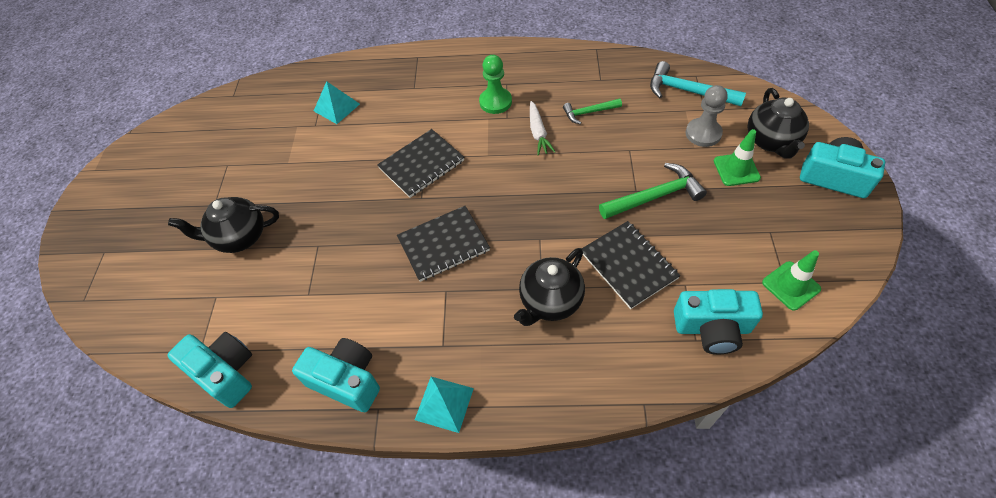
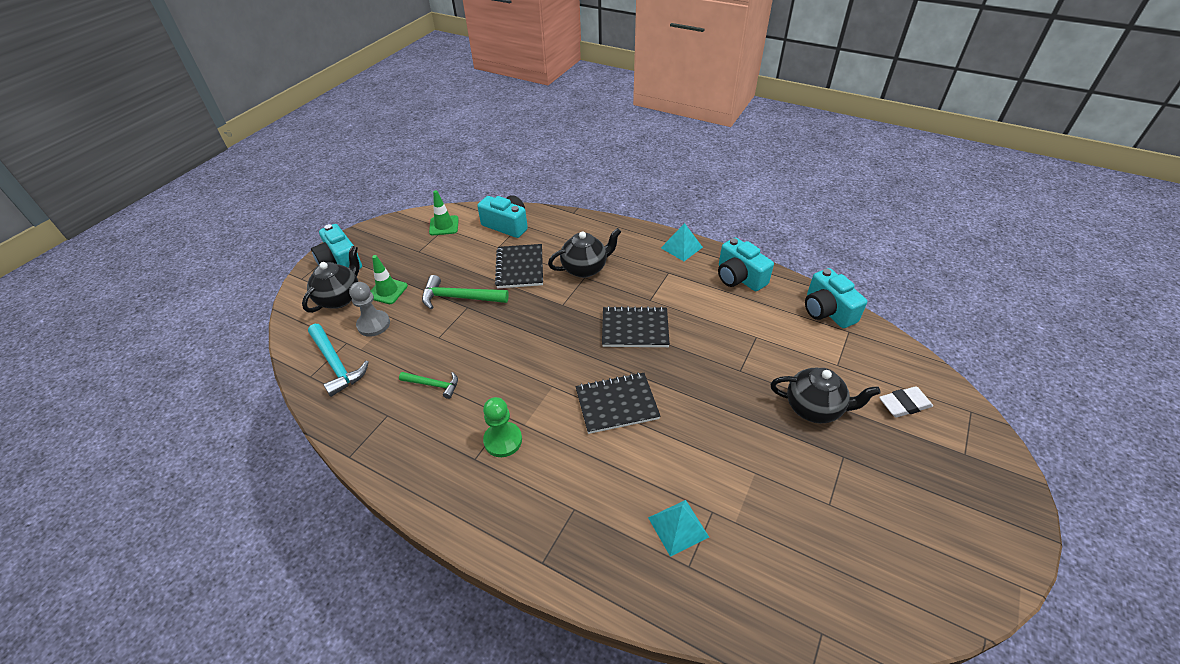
camera: 155 degrees left, 10 degrees down
(150, 278) = (904, 404): none -> white eraser
(538, 133) = (493, 386): white carrot -> none

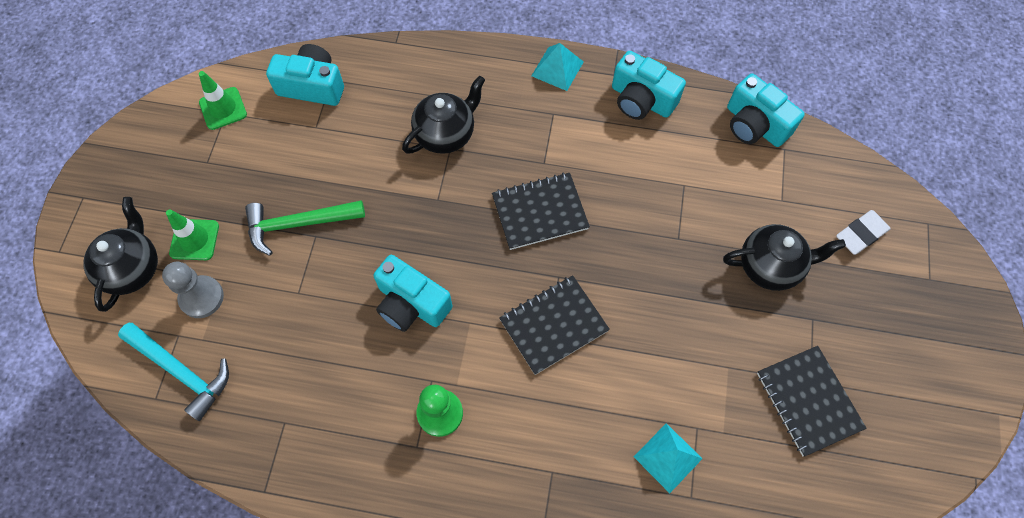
camera: 20 degrees left, 20 degrees up
(340, 262) = (101, 208): turquoise camera -> turquoise camera (411, 304)
(433, 385) = (322, 364): green hammer -> none
(520, 267) = (359, 154): black notebook -> black notebook (808, 401)

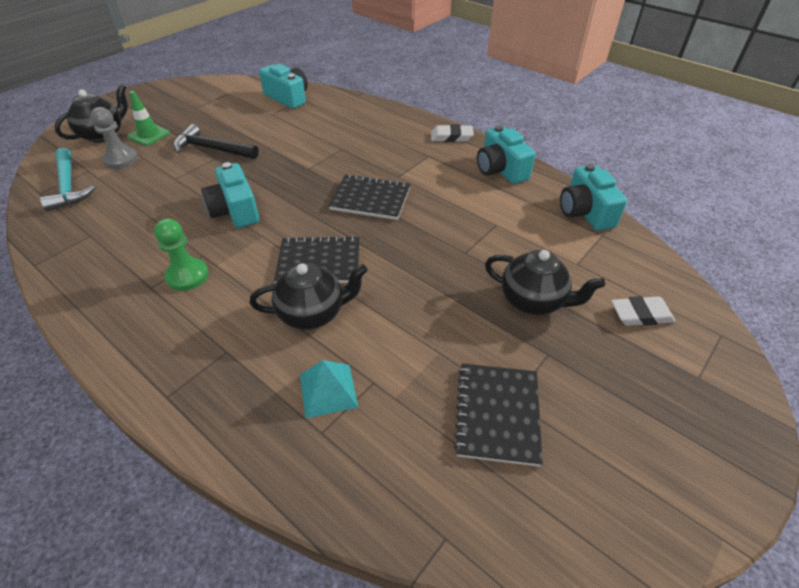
camera: 30 degrees right, 20 degrees down
(223, 108) = (229, 91): green traffic cone -> none
(299, 224) = (212, 149): green hammer -> black hammer
(446, 134) = (345, 142): black teapot -> black teapot (313, 313)
(557, 68) = (451, 137): turquoise pyramid -> white eraser

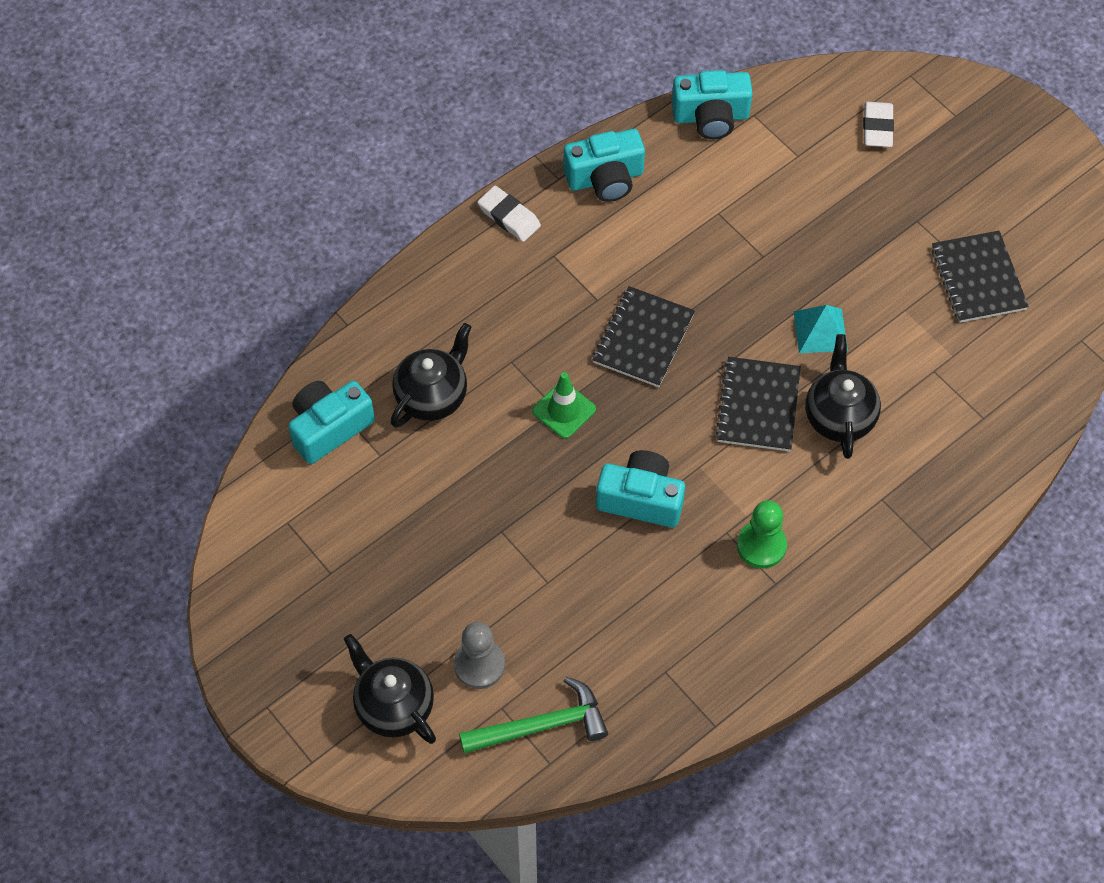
camera: 80 degrees left, 15 degrees up
(68, 186) = (541, 725): turquoise hammer -> green hammer
(149, 135) = (410, 634): green traffic cone -> green traffic cone (564, 410)
(212, 149) = (476, 536): black hammer -> none
(235, 211) = (641, 499): turquoise camera -> turquoise camera turned 150 degrees counterclockwise
(328, 390) = (939, 409): turquoise pyramid -> turquoise pyramid (820, 331)
(451, 137) = (509, 217): white eraser -> white eraser turned 60 degrees counterclockwise
(497, 414) = (978, 279): black notebook -> black notebook turned 60 degrees clockwise
(533, 301) = (847, 212): black teapot -> black teapot (432, 396)

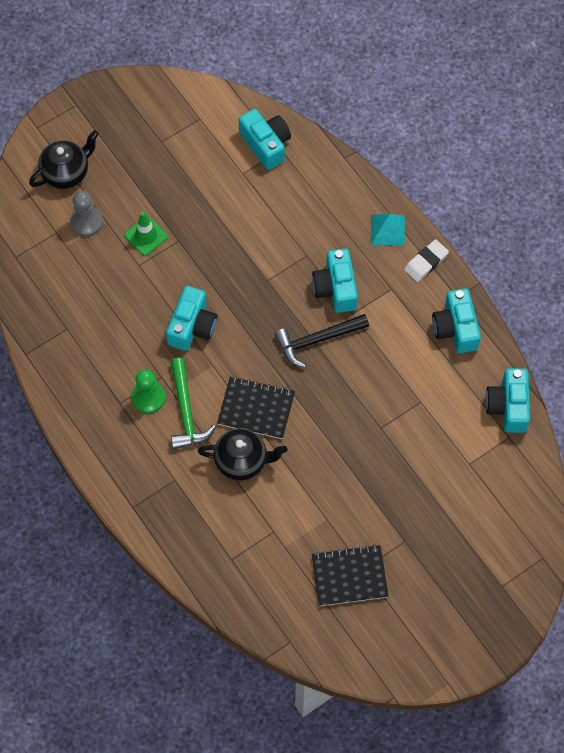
camera: 95 degrees right, 5 degrees up
(432, 396) = (284, 206): black teapot -> none
(541, 725) = (41, 253): green hammer -> green hammer (186, 411)
(560, 322) = (336, 288): none -> turquoise camera
(564, 410) = (265, 285): green traffic cone -> green traffic cone (146, 236)
(643, 338) = (317, 340): black notebook -> black hammer
(820, 331) = (313, 458): turquoise pyramid -> turquoise pyramid (387, 230)
(877, 127) = (492, 525): white eraser -> none

